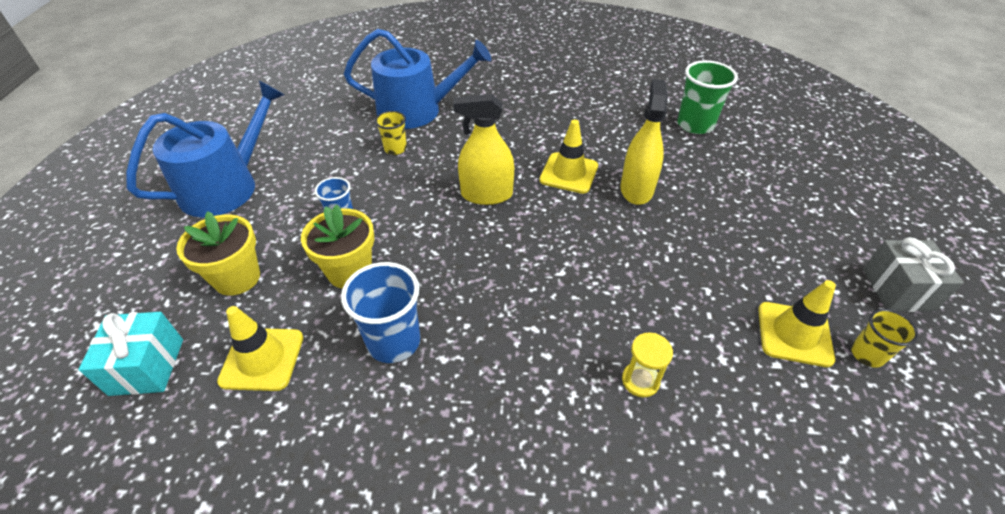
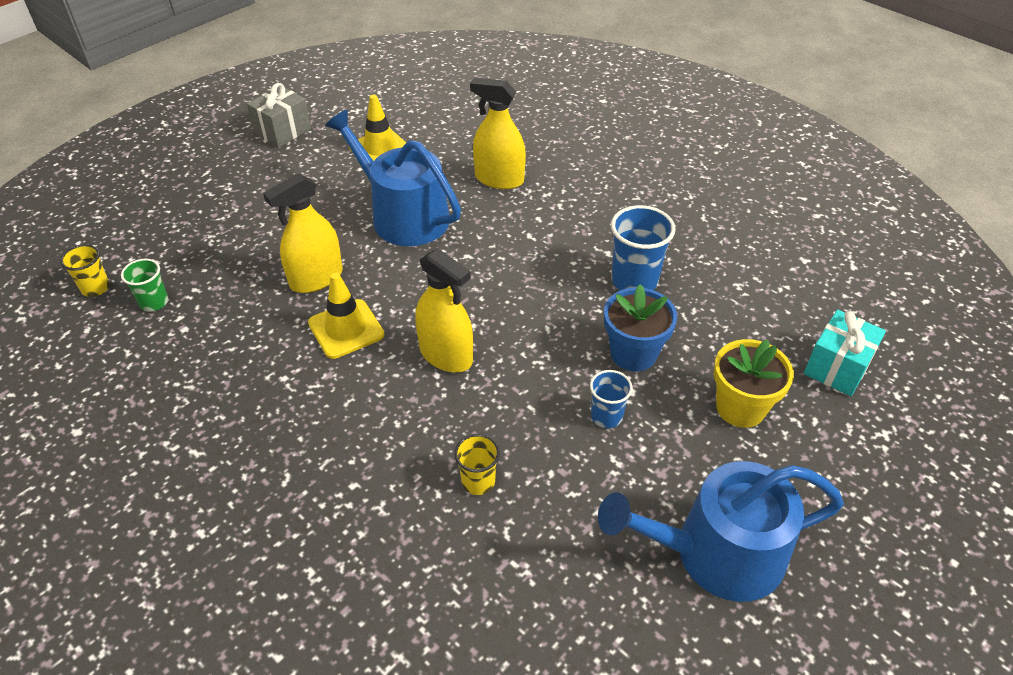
camera: 140 degrees left, 0 degrees up
(262, 359) = (740, 322): yellow traffic cone -> none
(349, 271) = (633, 353): yellow flower pot -> blue flower pot
(417, 110) = (390, 539): blue watering can -> blue watering can (403, 215)
(640, 380) = (499, 179): yellow hourglass -> yellow spray bottle
(695, 125) = (154, 302): green cup -> green cup, size x0.59
(867, 354) = (360, 124): yellow cup -> yellow cup (95, 288)

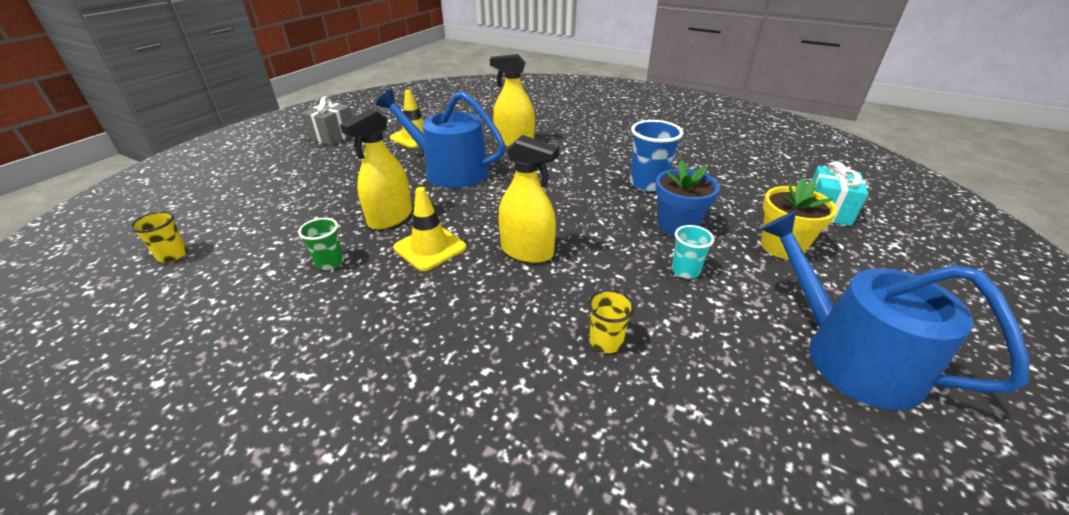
camera: 15 degrees left, 10 degrees down
(154, 302) = (236, 257): green cup -> green cup (330, 262)
(606, 416) = (685, 270): blue cup -> turquoise cup
(716, 553) = (849, 355): blue watering can -> blue watering can turned 75 degrees clockwise

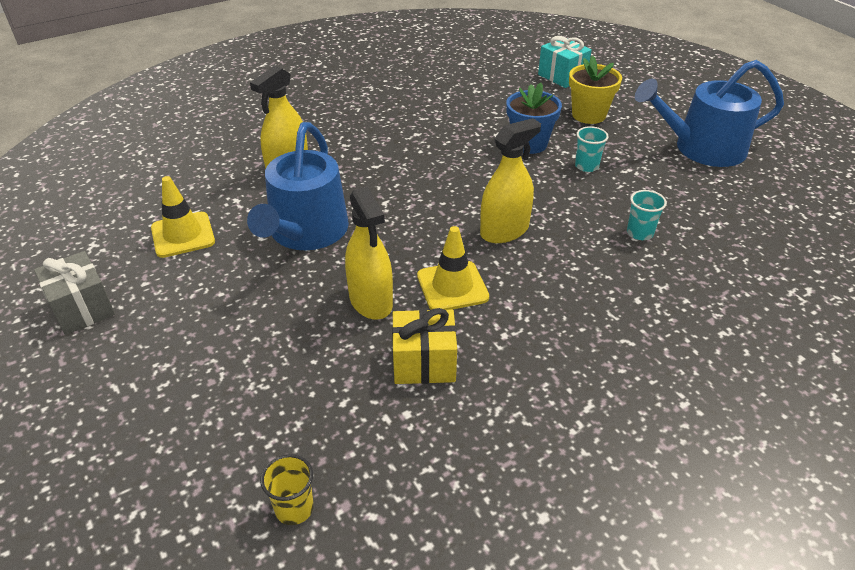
camera: 60 degrees left, 5 degrees up
(330, 262) = (424, 363): green cup -> yellow gift
(449, 170) = (306, 232): blue watering can -> blue watering can turned 45 degrees counterclockwise
(606, 342) = (640, 233): yellow cup -> turquoise cup
(648, 183) = (454, 128): blue cup -> none

